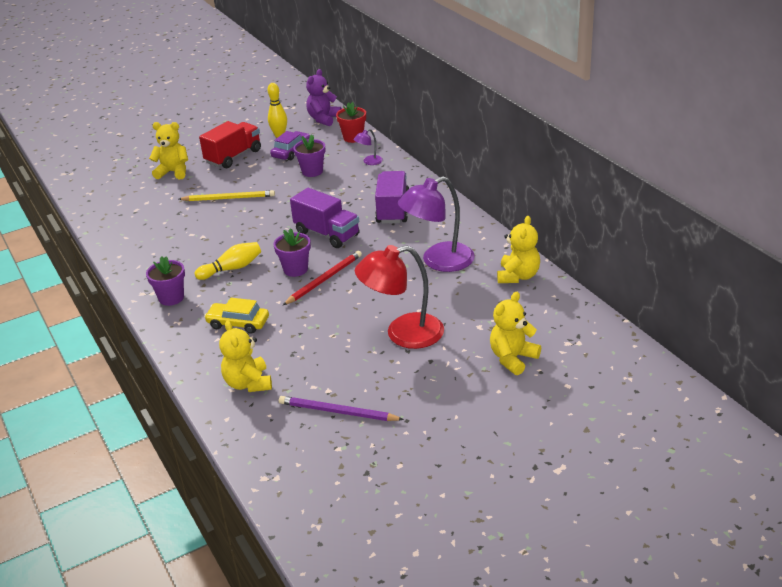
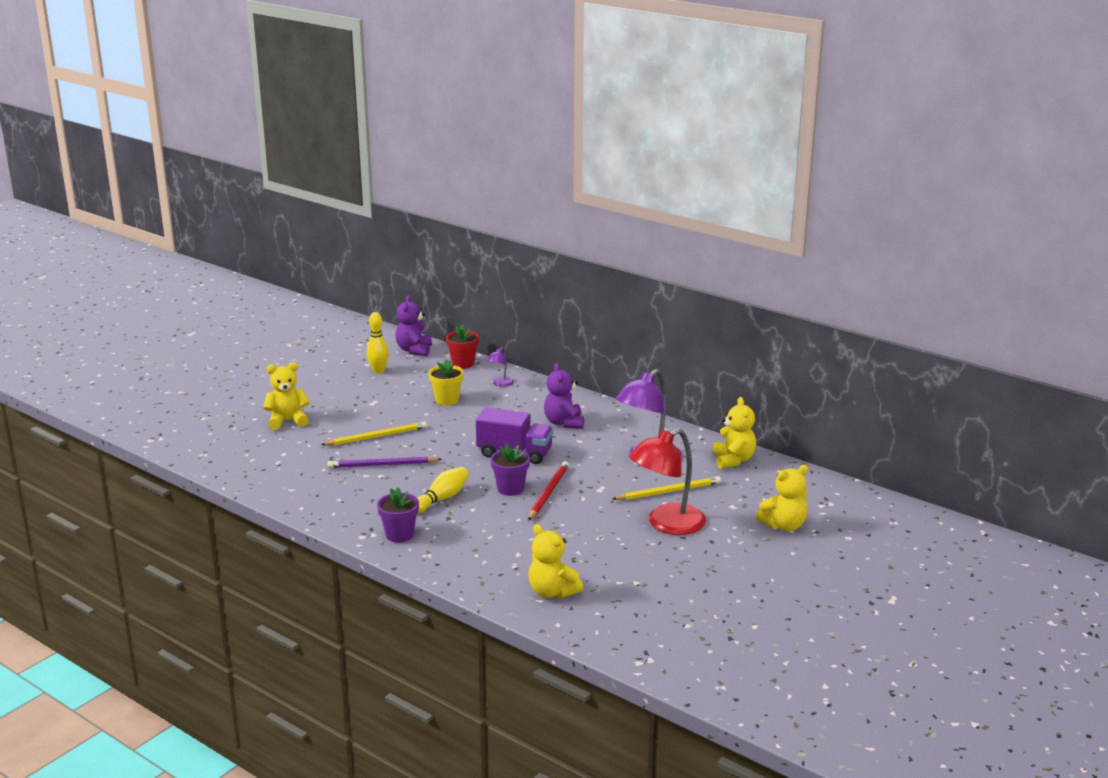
camera: 25 degrees left, 10 degrees down
(233, 157) = (344, 397): red truck -> none
(238, 323) = (494, 544): yellow car -> none
(291, 151) = (406, 384): purple car -> none
(312, 171) = (447, 400): purple flower pot -> yellow flower pot
(337, 412) = (661, 597): purple pencil -> purple pencil (382, 465)
(393, 210) = (564, 423): purple truck -> purple teddy bear
(431, 299) = (669, 492): none -> yellow pencil
(512, 358) = (784, 525): yellow teddy bear -> yellow teddy bear turned 135 degrees counterclockwise

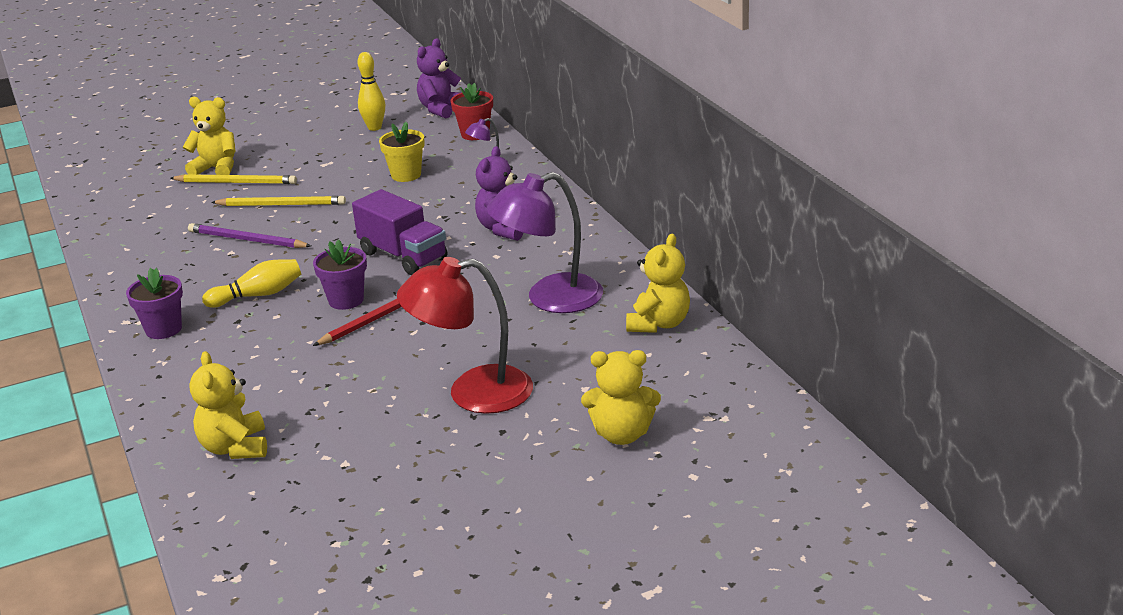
camera: 30 degrees right, 5 degrees up
(669, 492) = (526, 348): yellow pencil -> yellow pencil (236, 182)

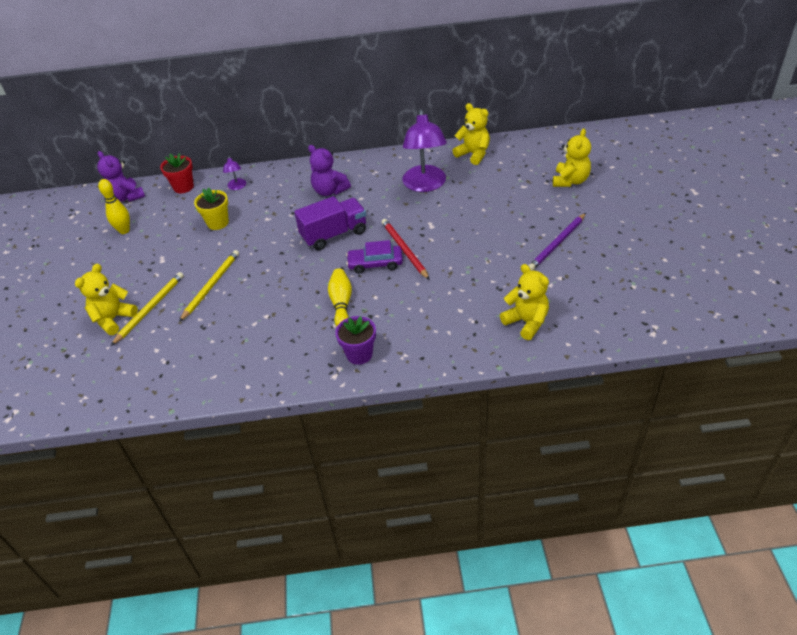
camera: 70 degrees left, 15 degrees up
(235, 448) = (526, 322): yellow teddy bear -> yellow teddy bear turned 135 degrees counterclockwise
(247, 240) = (253, 306): purple pencil -> purple pencil (557, 243)
(346, 300) = (375, 264): purple flower pot -> purple car
(473, 393) = (509, 224): red lamp -> none

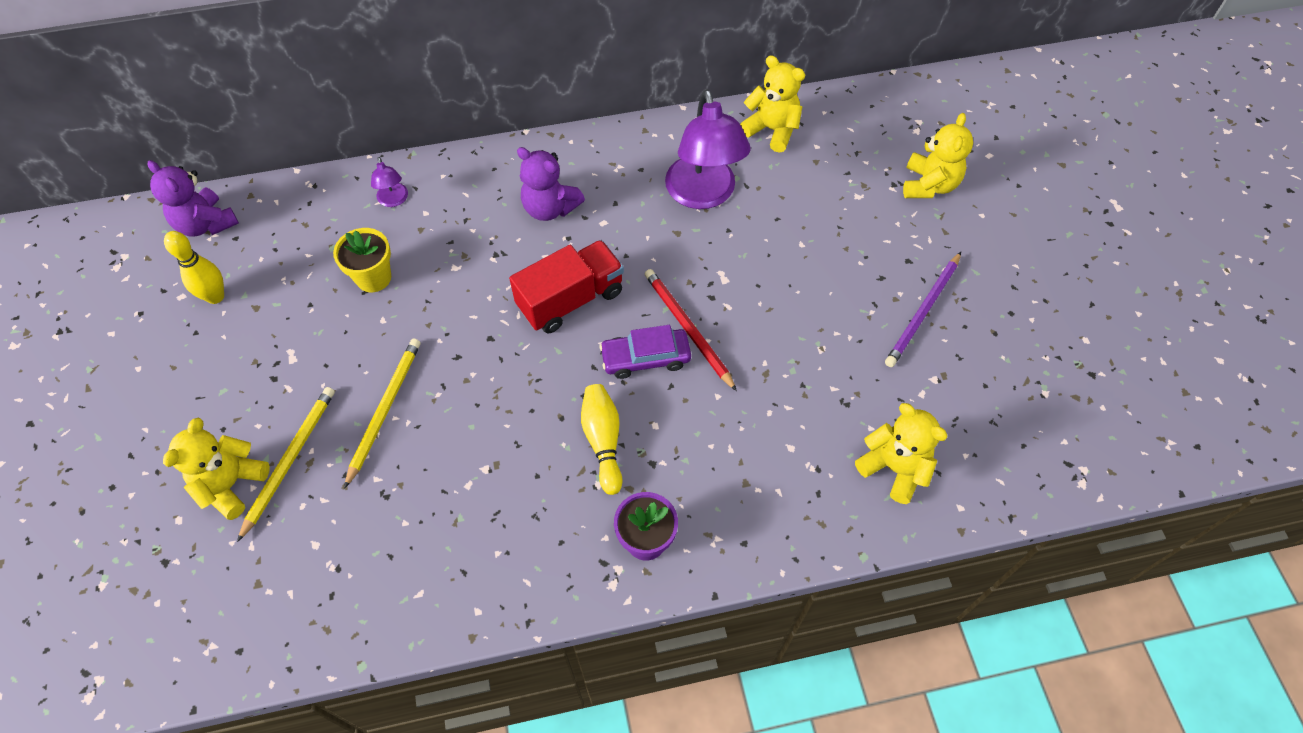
camera: 10 degrees left, 15 degrees up
(183, 187) = (301, 201): red flower pot -> none
(334, 235) = (570, 299): purple truck -> red truck

